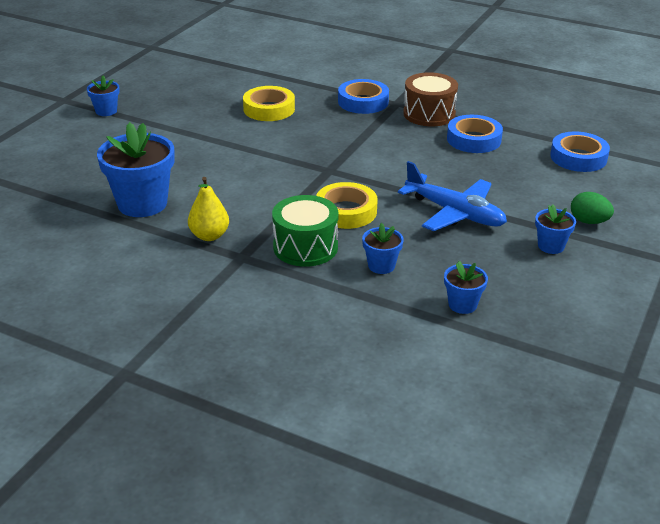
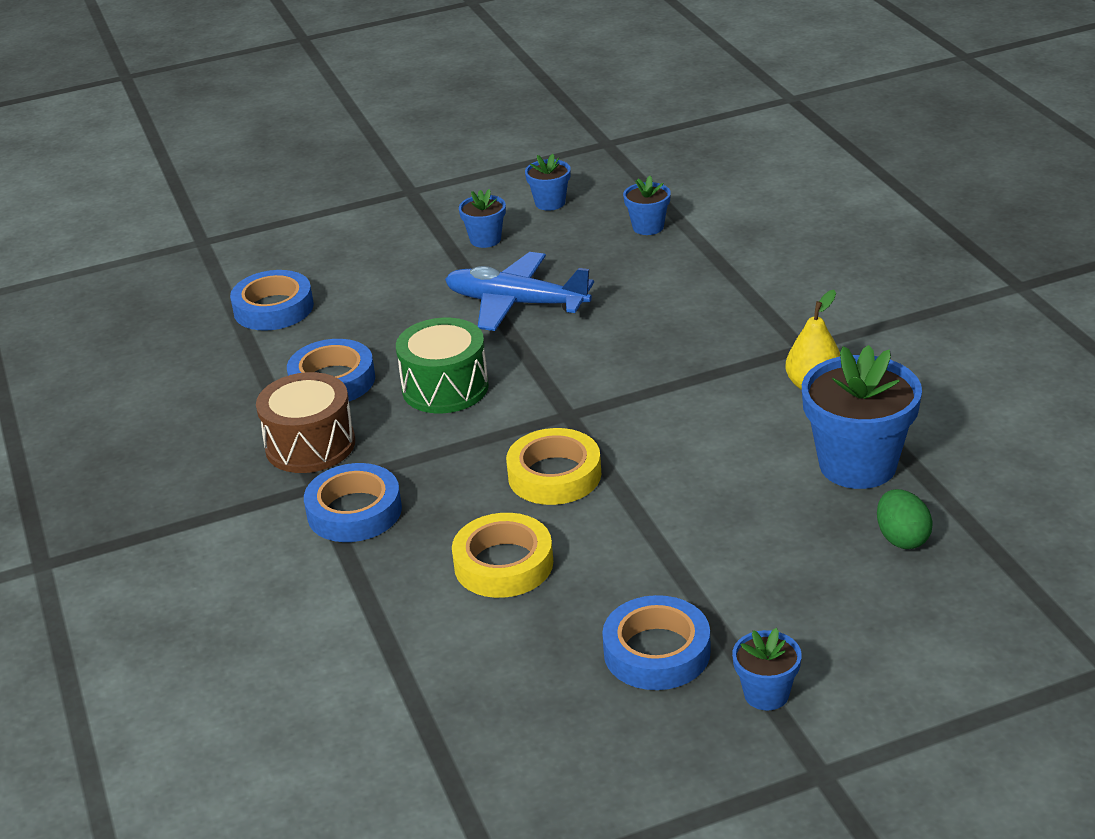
camera: 135 degrees left, 0 degrees up
(166, 107) = (657, 652): none -> blue tape
(305, 247) = (722, 331): green drum -> green drum (445, 388)
(346, 211) = (625, 352): yellow tape -> yellow tape (554, 475)
(381, 266) = (670, 284): blue flower pot -> blue flower pot (550, 203)
(455, 213) = (516, 303): blue plane -> blue plane turned 60 degrees counterclockwise
(588, 221) = (407, 245): green egg -> green egg (902, 538)

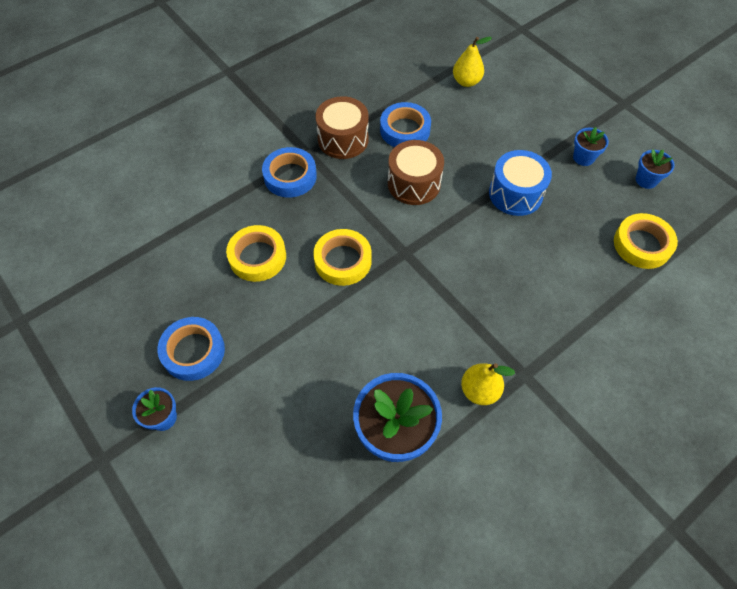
camera: 70 degrees right, 25 degrees up
(273, 308) = (466, 81): blue tape -> yellow pear
(445, 388) = (414, 183): green drum -> brown drum
(516, 303) = (515, 194): blue plane -> blue drum
(648, 227) = (642, 244): blue flower pot -> yellow tape
(902, 538) = (320, 476): green egg -> none

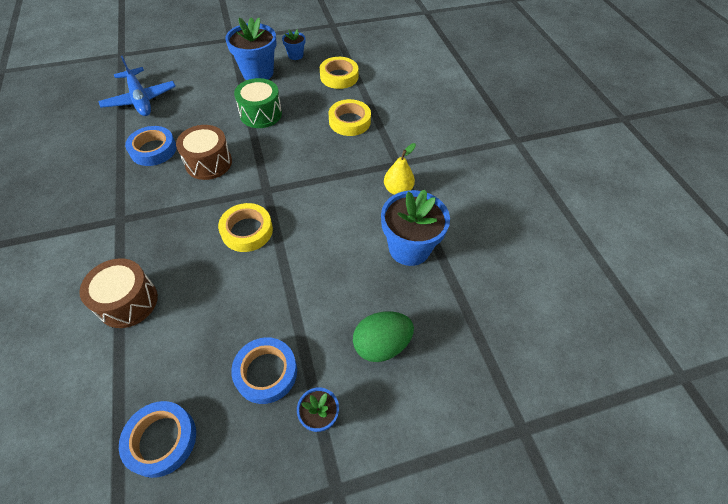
camera: 70 degrees left, 5 degrees down
(256, 448) = (381, 345): none -> green egg
(257, 257) = (201, 291): yellow tape -> yellow tape (349, 121)
(290, 176) = (134, 240): blue tape -> blue tape (161, 440)
(343, 139) = (127, 191): brown drum -> brown drum (128, 302)
(466, 81) = (140, 99): yellow pear -> blue plane
(515, 194) = (261, 114): blue drum -> green drum
(583, 158) = (258, 73): blue flower pot -> blue flower pot, size x1.99

